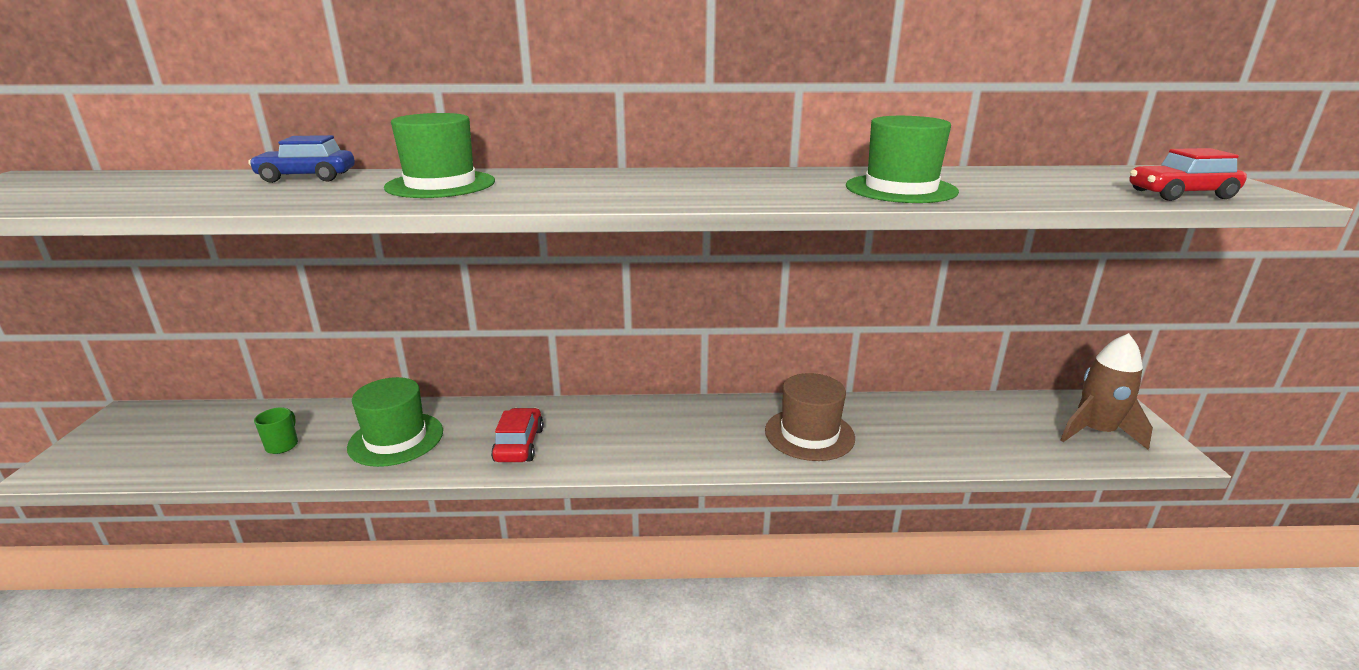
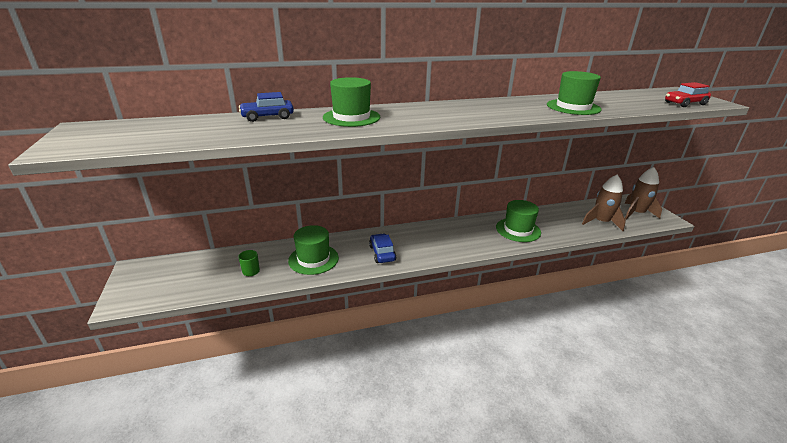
camera: 15 degrees left, 5 degrees up
(519, 445) = (382, 253): red car -> blue car
(809, 434) = (518, 230): brown hat -> green hat
(1002, 441) = (601, 222): none -> brown rocket

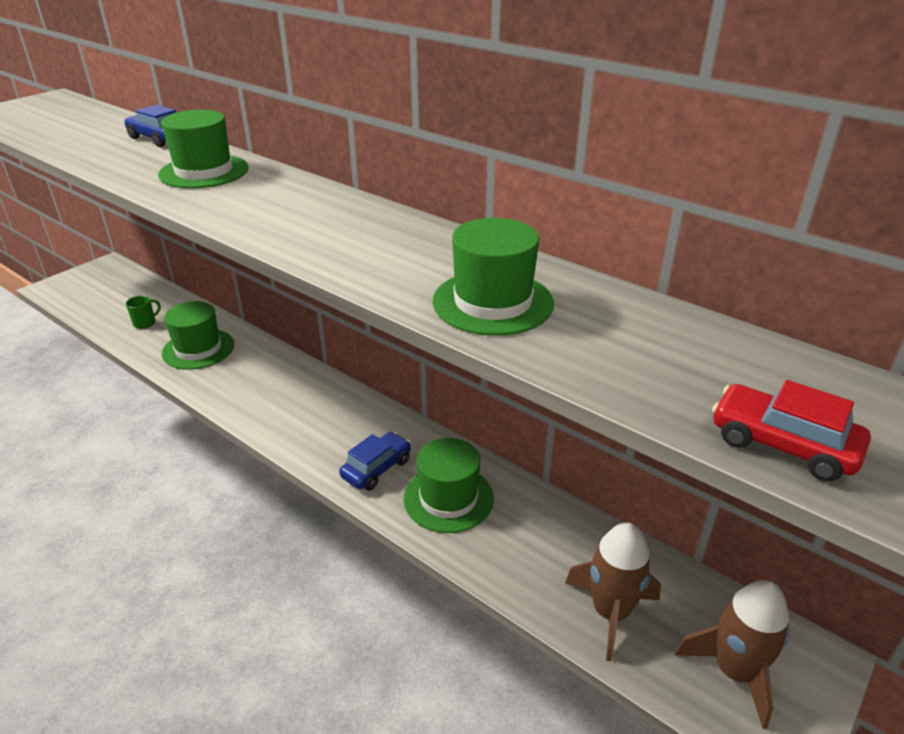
camera: 55 degrees right, 5 degrees up
(382, 253) = (252, 391): blue car -> blue car (376, 468)

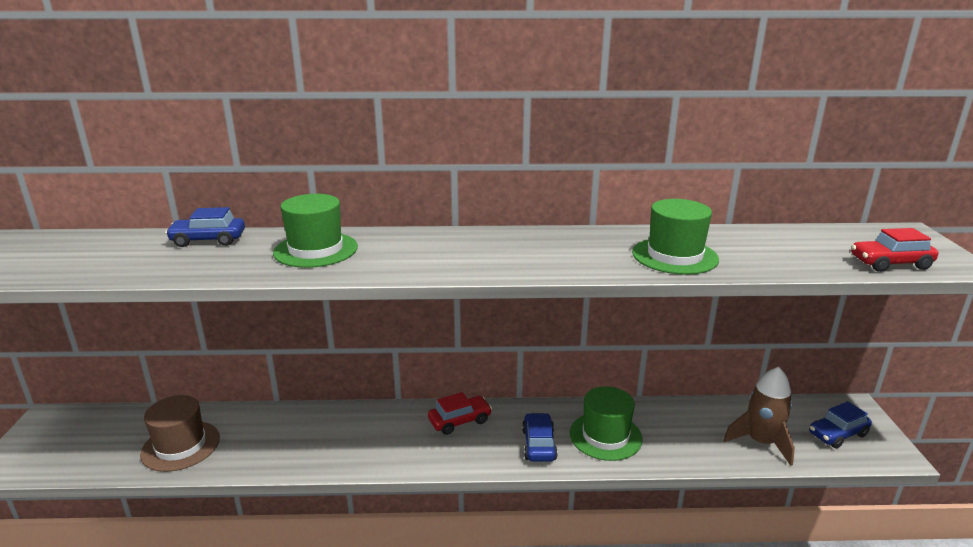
camera: 40 degrees left, 10 degrees down
(145, 323) = (180, 446): green mug -> brown hat
(198, 349) = (271, 440): green hat -> none
(343, 408) = (460, 421): none -> red car
(734, 671) = (837, 434): brown rocket -> blue car

